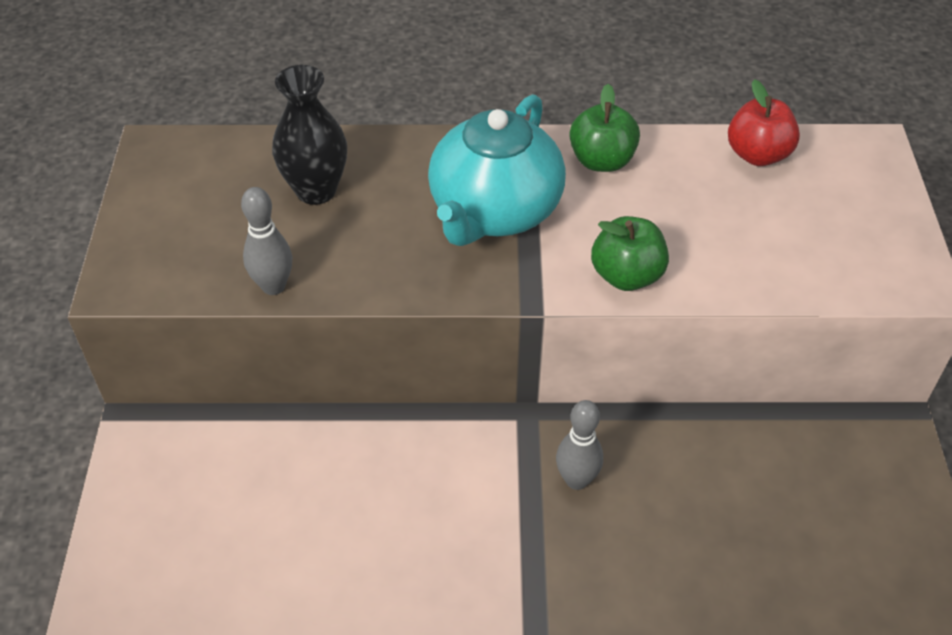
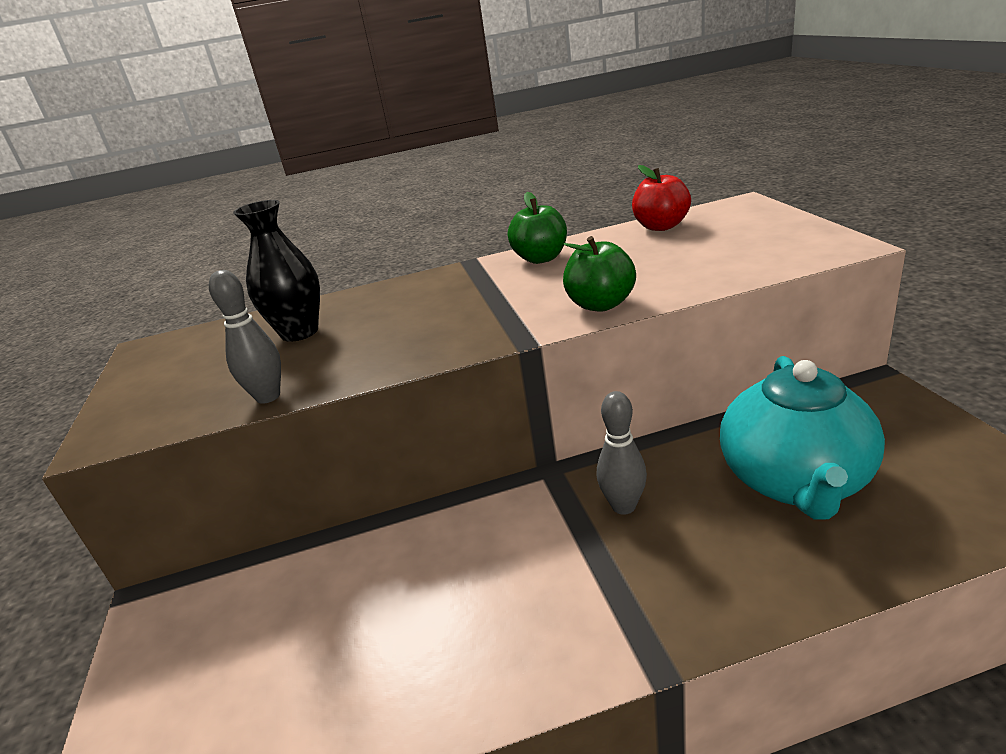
camera: 10 degrees left, 20 degrees down
(494, 211) = (464, 303): turquoise teapot -> turquoise teapot (795, 481)

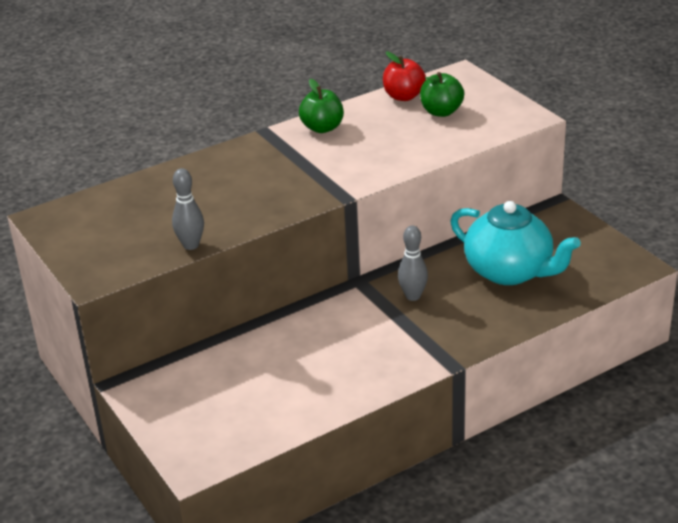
camera: 20 degrees left, 5 degrees up
(299, 332) = (169, 198): black vase -> none
(601, 304) = (384, 168): green apple -> green apple (441, 112)
(795, 481) = (510, 271): turquoise teapot -> turquoise teapot turned 45 degrees counterclockwise

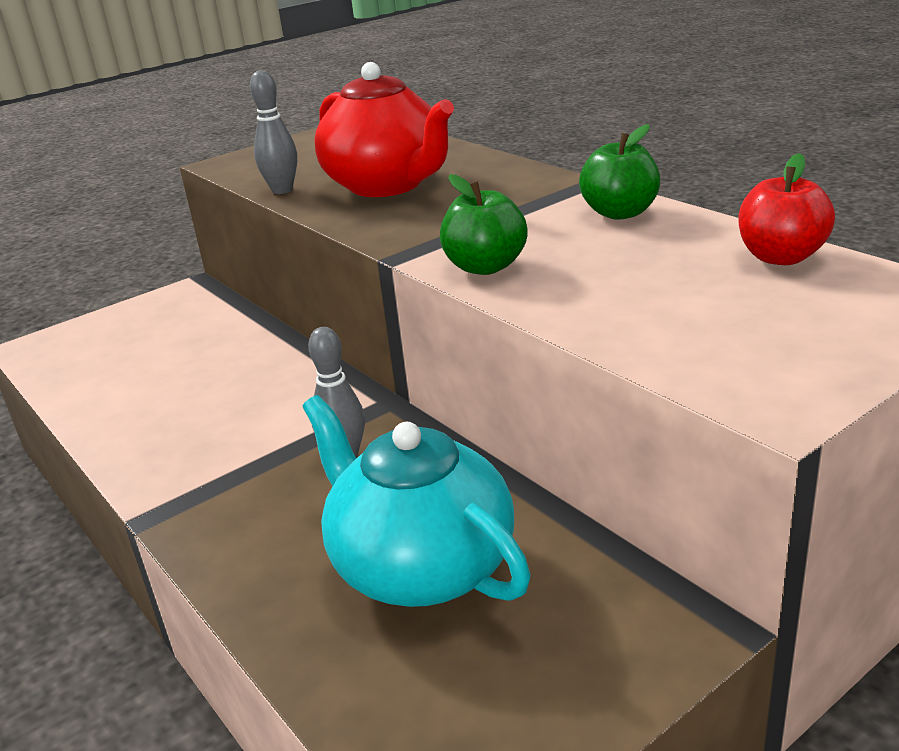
camera: 85 degrees right, 5 degrees down
(215, 201) = (388, 185): none -> red teapot
(441, 112) = (738, 298): green apple -> green apple (485, 267)
(510, 271) = (420, 566): turquoise teapot -> turquoise teapot turned 105 degrees clockwise

